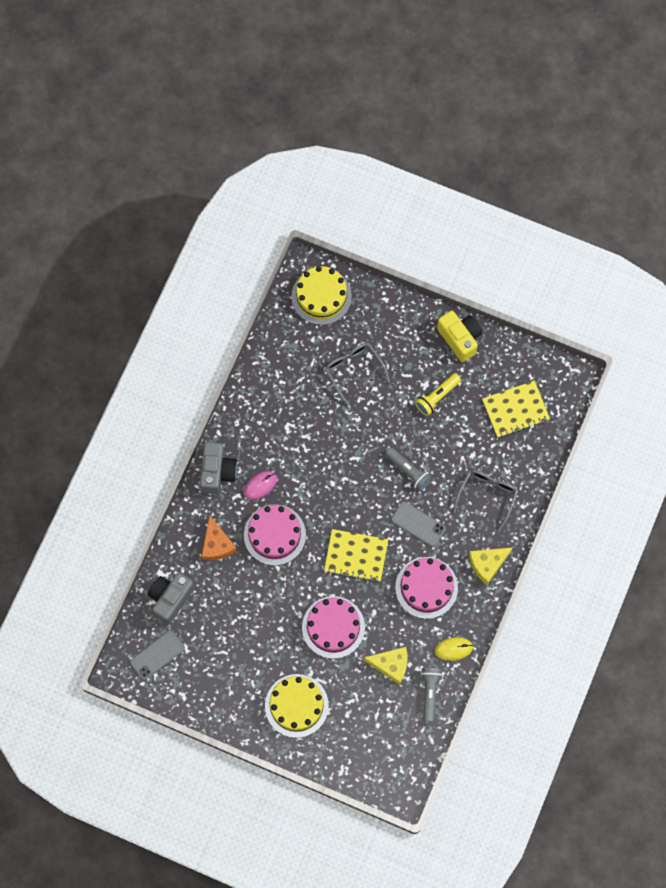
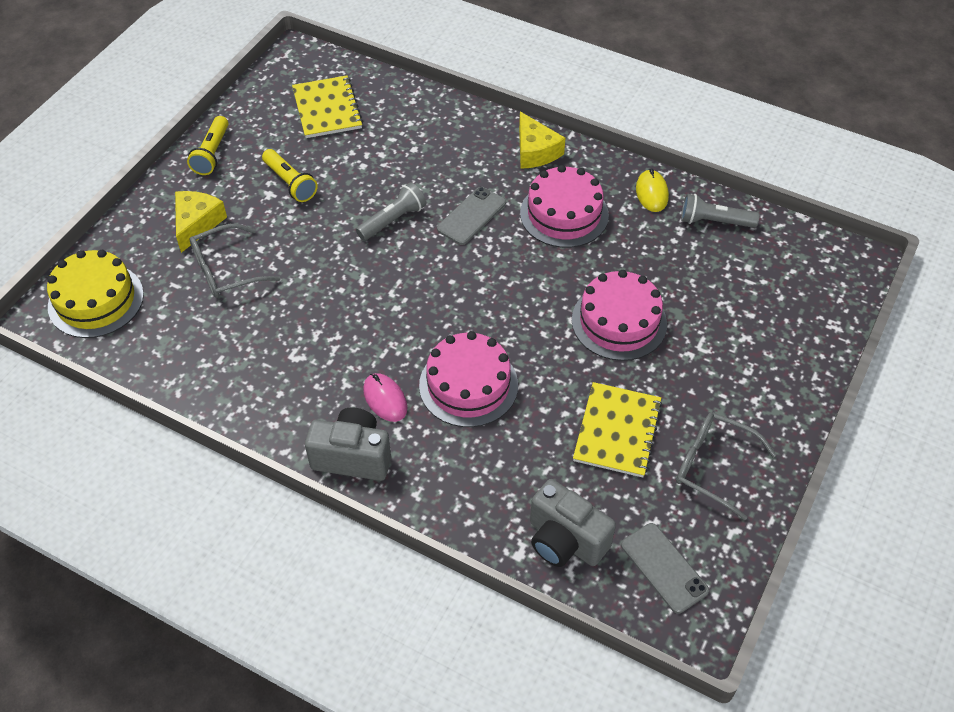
camera: 85 degrees left, 20 degrees down
(217, 544) = (476, 465): orange cheese -> none
(296, 705) = (741, 375): yellow cake -> none
(356, 556) = (511, 287): yellow notebook -> yellow notebook (617, 431)
(391, 665) = (675, 260): yellow cheese -> yellow cheese (197, 224)
(460, 338) = (212, 154): yellow camera -> yellow flashlight
(487, 495) = (440, 144): grey glasses -> grey glasses (713, 466)

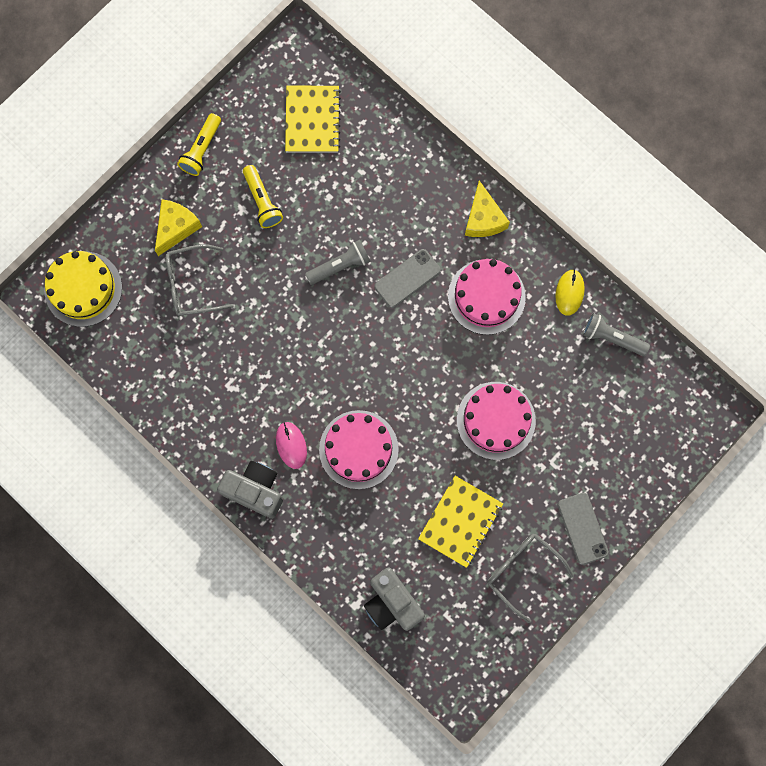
camera: 15 degrees right, 25 degrees up
(664, 567) = (456, 643): grey phone -> grey phone (582, 528)

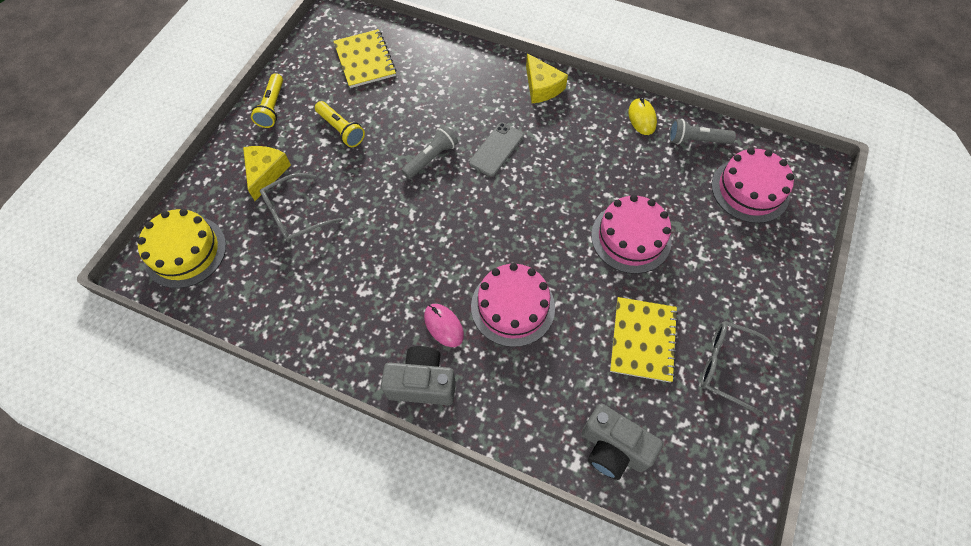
camera: 20 degrees left, 15 degrees down
(486, 297) = (572, 142): pink cake -> pink cake (750, 190)
(582, 528) = (761, 305): grey phone -> none

